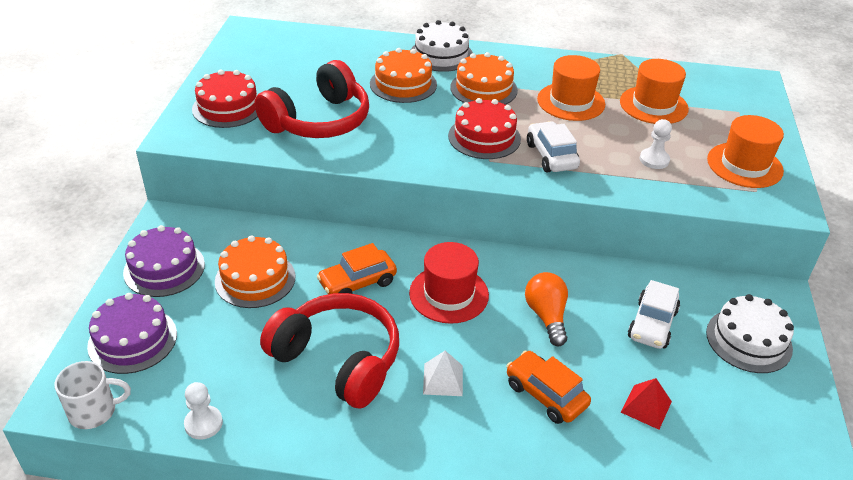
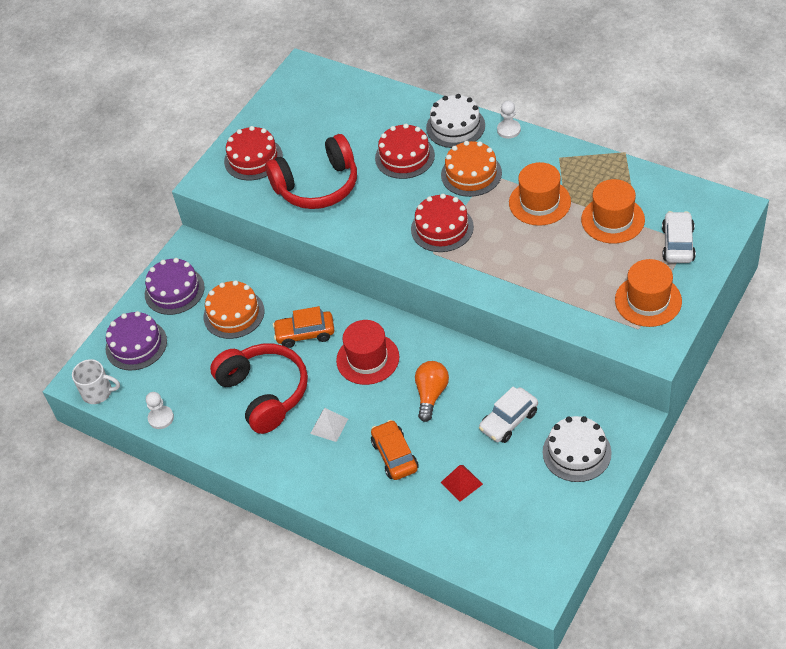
camera: 30 degrees right, 10 degrees up
(403, 84) = (404, 157): orange cake -> red cake
(551, 156) = (486, 258): white car -> white car (678, 244)
(654, 160) = (571, 279): white pawn -> white pawn (508, 130)

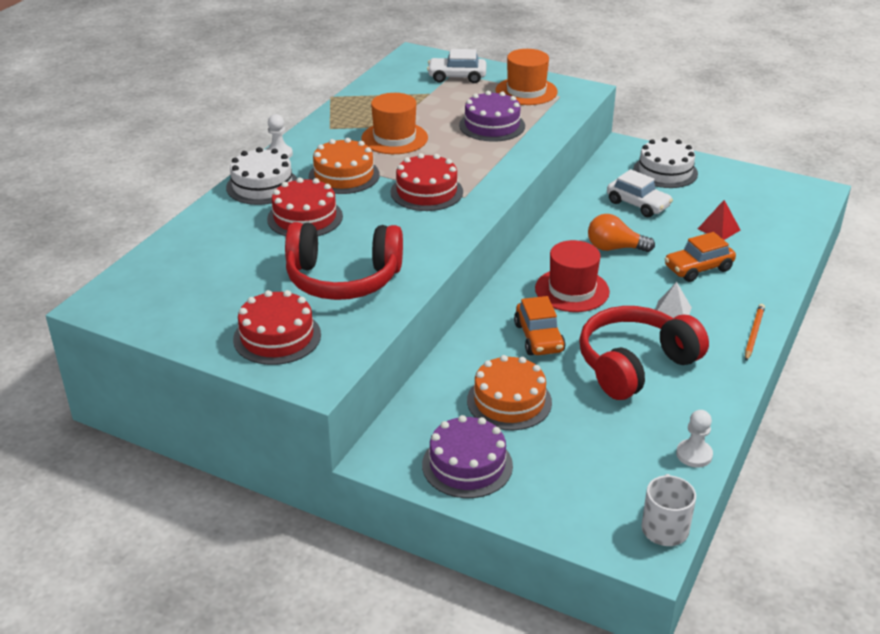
camera: 100 degrees left, 15 degrees down
(136, 345) = (571, 496): purple cake -> purple cake (492, 125)
(294, 481) = (753, 334): none -> orange pencil
(317, 186) = (343, 279): red headphones -> red headphones turned 120 degrees clockwise
(612, 220) = (423, 104): orange hat -> none

